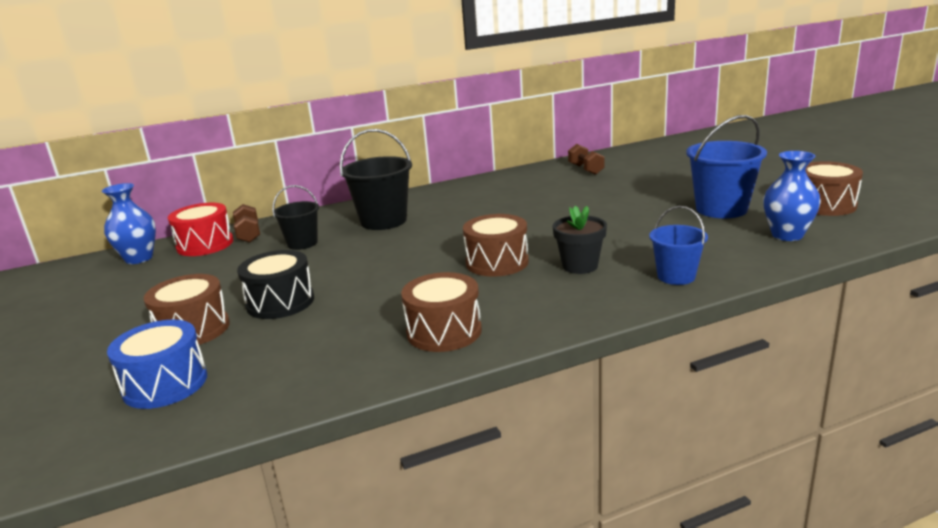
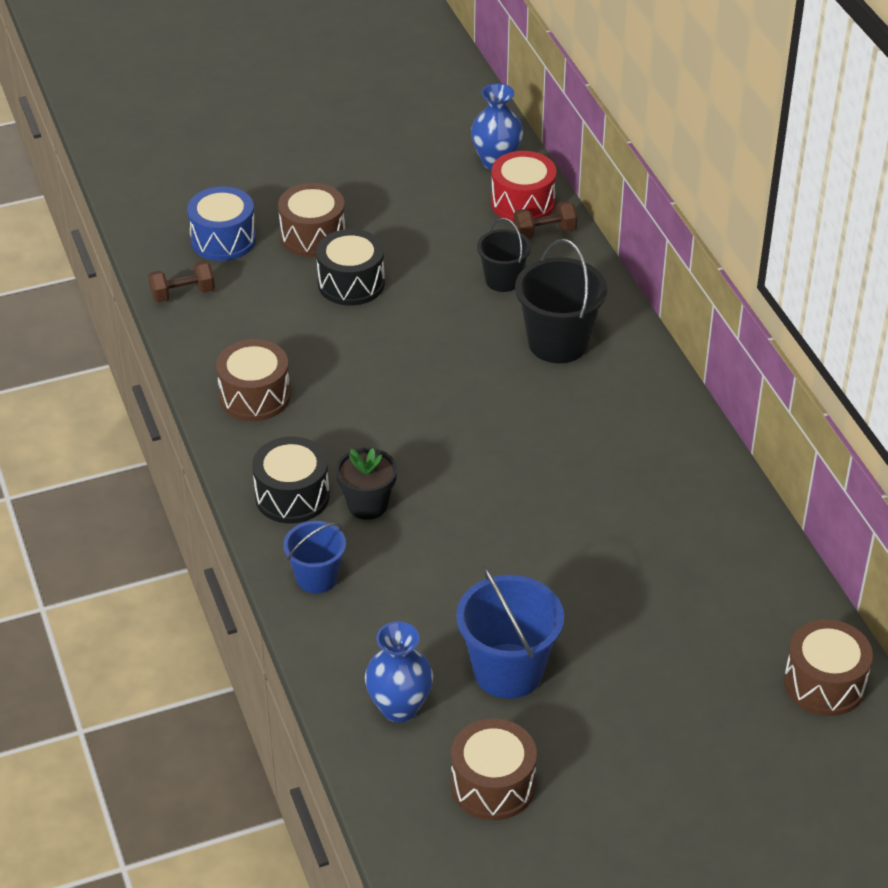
camera: 90 degrees right, 20 degrees up
(497, 262) = (398, 439): brown drum -> brown drum (824, 683)
(581, 297) = (292, 496): none -> black drum
(586, 169) = (727, 559): brown dumbbell -> brown dumbbell (183, 294)

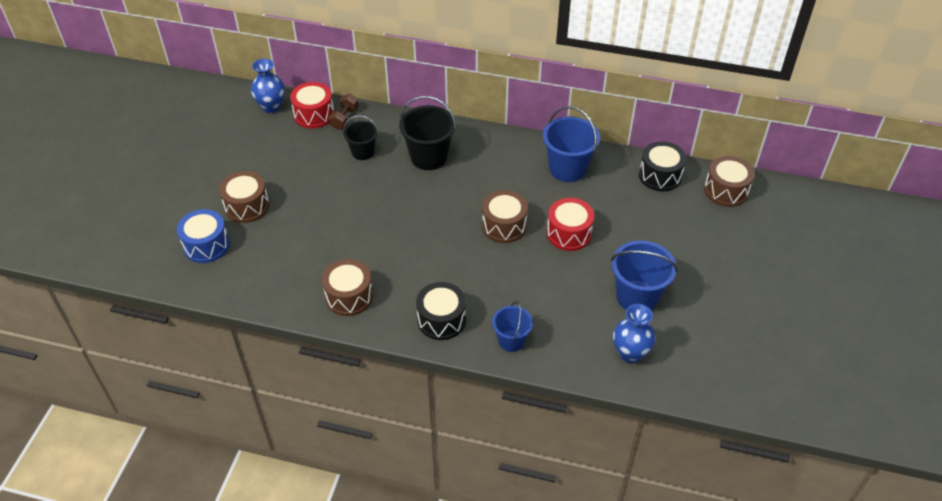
camera: 55 degrees left, 5 degrees up
(183, 294) = (232, 286): brown dumbbell -> none
(351, 283) = (302, 210): black drum -> black drum (660, 176)
(367, 505) = (476, 291): black flower pot -> none
(493, 785) = (707, 343): brown drum -> brown drum (504, 226)
(557, 547) = (569, 233): none -> red drum
(682, 488) = (567, 169): none -> blue bucket

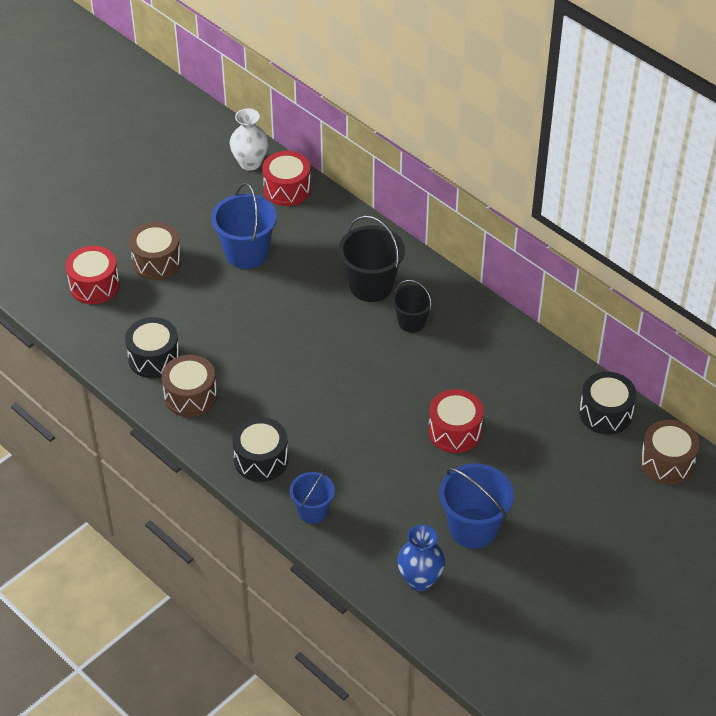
camera: 30 degrees right, 0 degrees up
(206, 245) = (94, 285): blue drum -> red drum
(271, 107) = (250, 163): blue vase -> white vase
(297, 280) = (154, 358): none -> black drum
(344, 119) = (314, 206): brown dumbbell -> none
(363, 152) = (307, 251): black bucket -> black bucket (411, 322)
(504, 226) = (393, 393): brown drum -> none
(567, 169) = (509, 361): blue bucket -> blue bucket (246, 253)

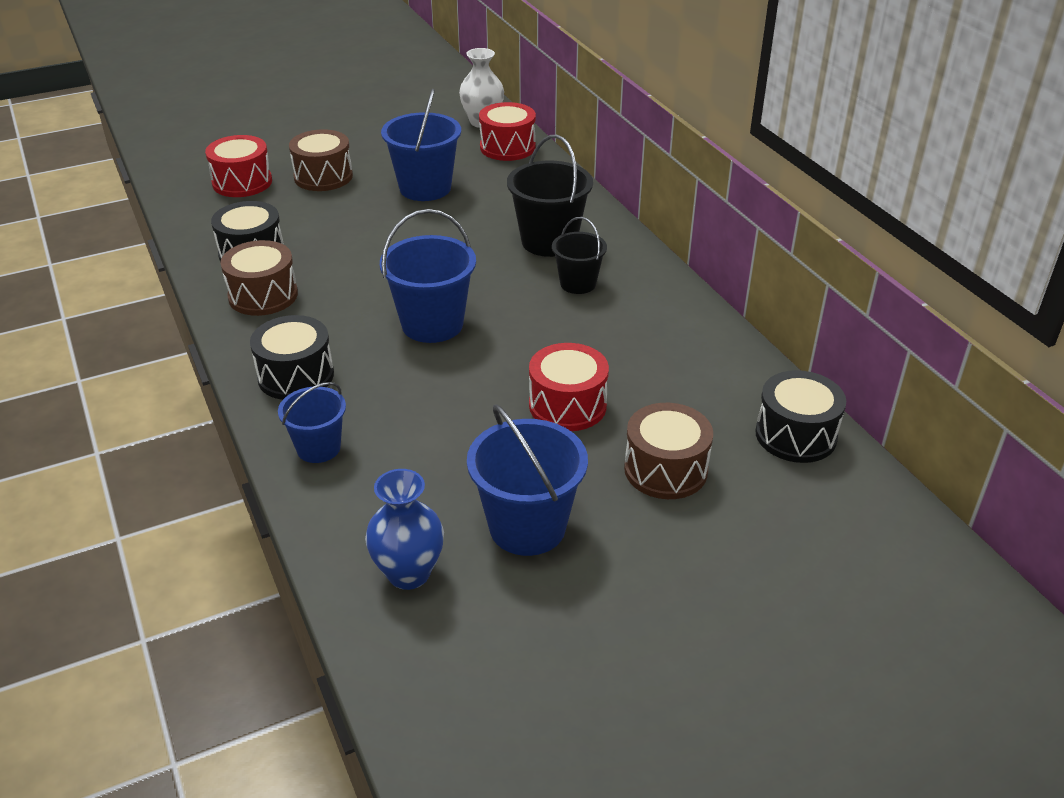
camera: 20 degrees right, 10 degrees down
(328, 388) = (432, 324): none -> blue bucket
(667, 462) = (868, 518): brown drum -> brown drum (665, 469)

